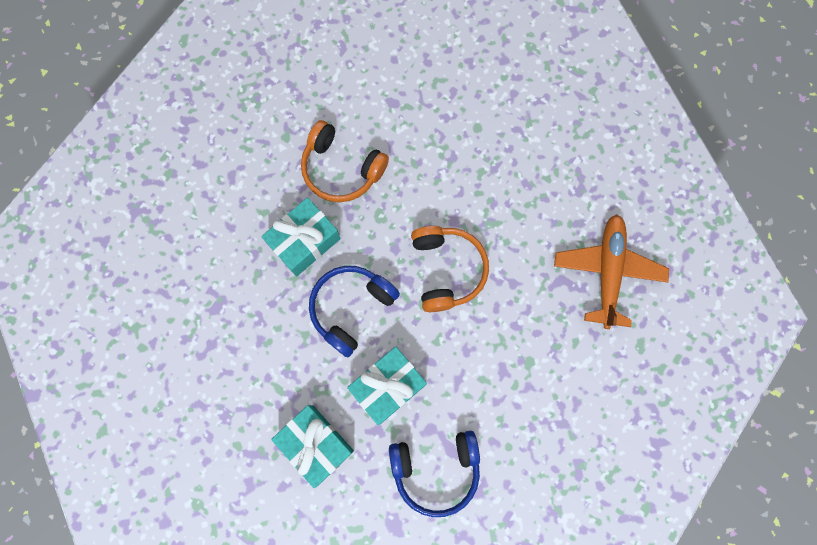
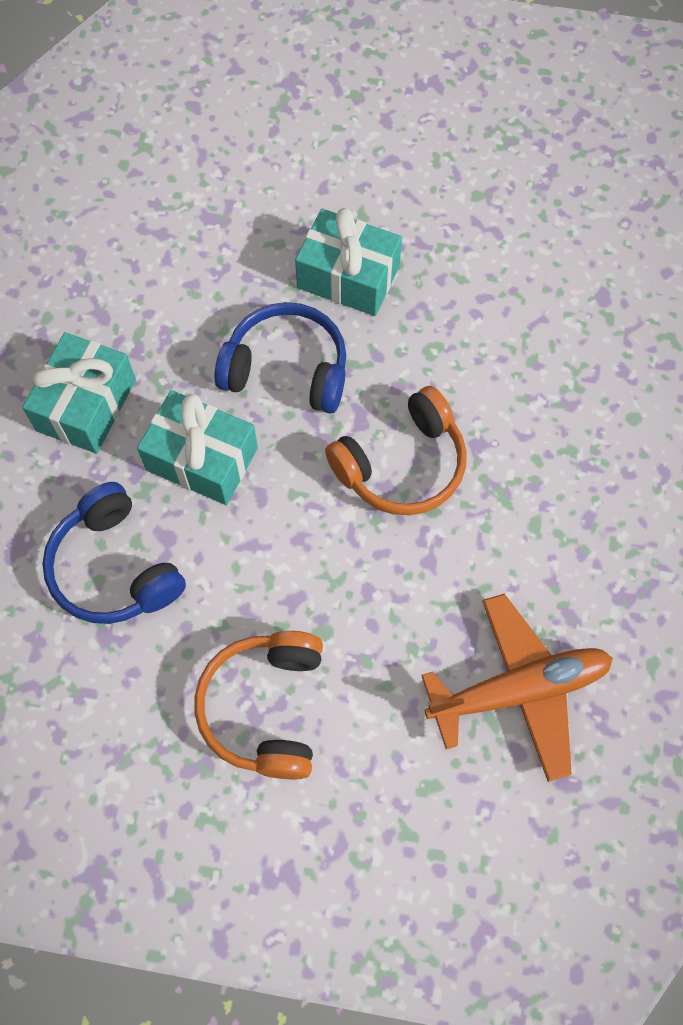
camera: 65 degrees right, 10 degrees down
(341, 169) = (471, 276): orange headphones -> orange headphones (265, 708)

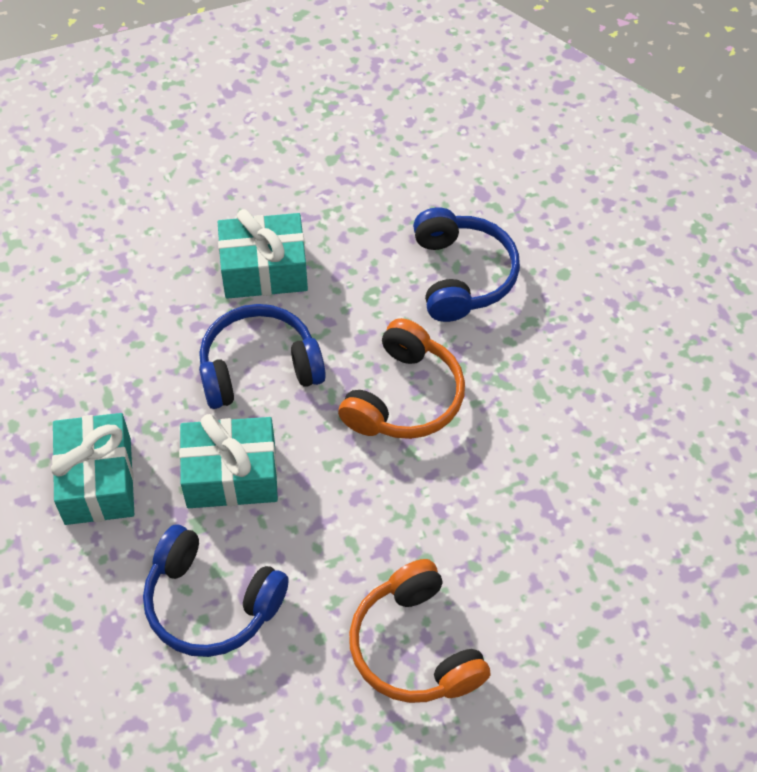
camera: 30 degrees left, 10 degrees down
(519, 690) = (608, 523): orange plane -> none
(531, 371) = (462, 275): none -> blue headphones

